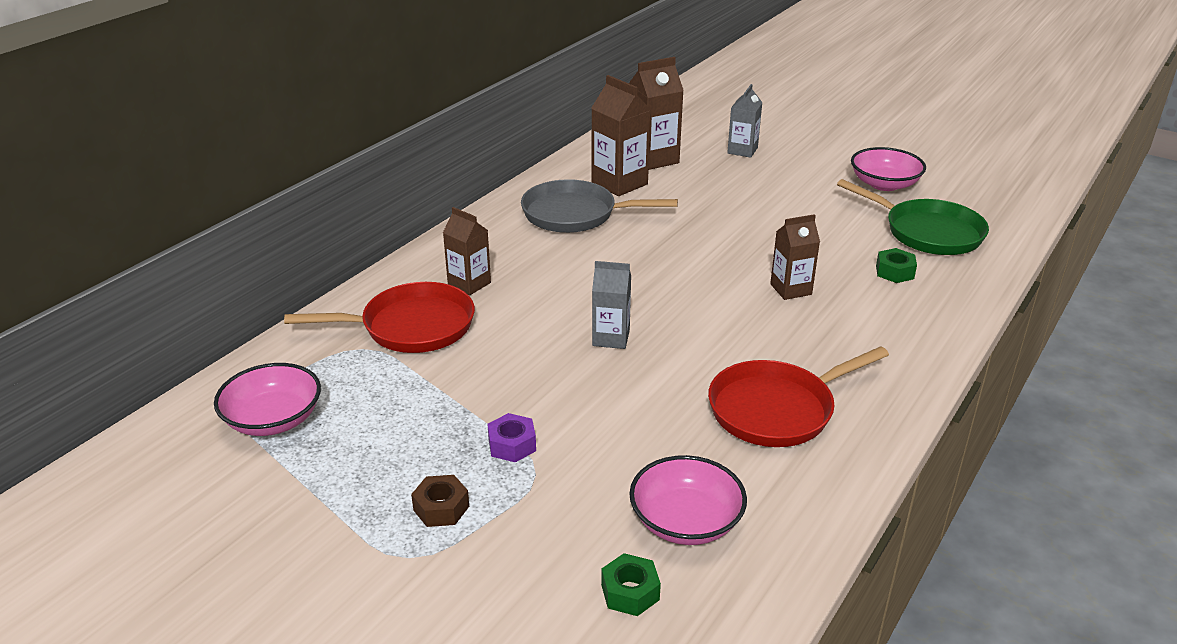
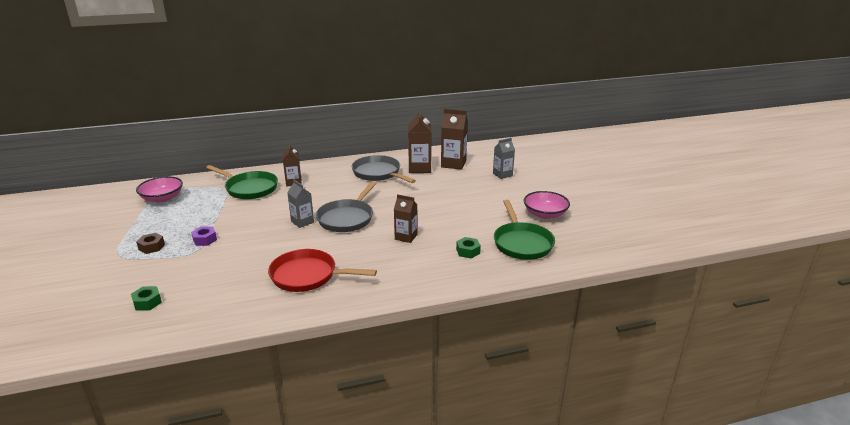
camera: 40 degrees right, 5 degrees down
(410, 327) = (249, 188): red pan -> green pan
(663, 300) = (347, 218): none -> grey pan
(686, 521) = (204, 293): pink bowl -> none

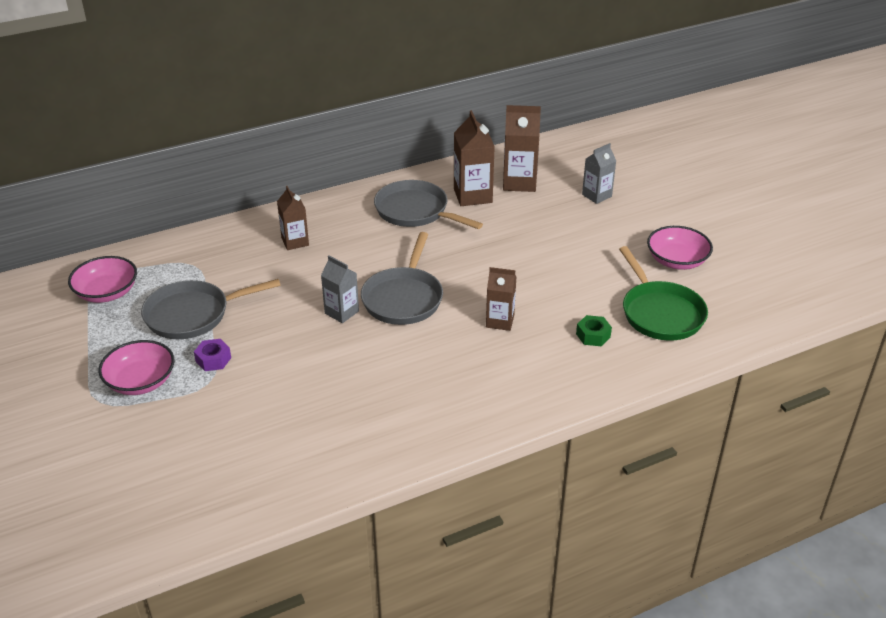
camera: 10 degrees left, 10 degrees up
(147, 302) = (187, 472): green nut -> none
(151, 247) = (140, 381): brown nut -> pink bowl
(207, 214) = (193, 314): none -> grey pan
(249, 188) = (232, 260): green pan -> none
(308, 276) = (391, 402): red pan -> none

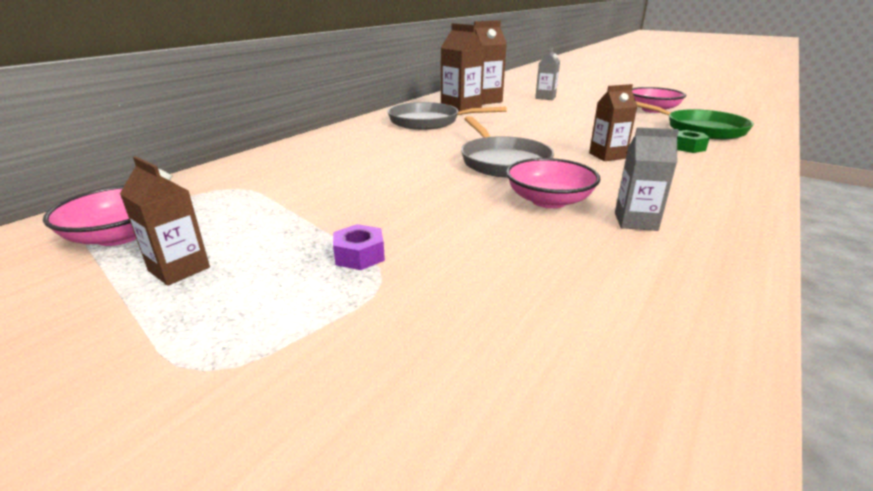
camera: 30 degrees left, 10 degrees down
(140, 381) = (265, 314): pink bowl -> pink bowl (548, 200)
(193, 314) = (280, 224): grey pan -> none
(295, 242) = (340, 153): brown carton -> brown carton (179, 269)
(341, 312) = (459, 182): grey carton -> grey carton (635, 221)

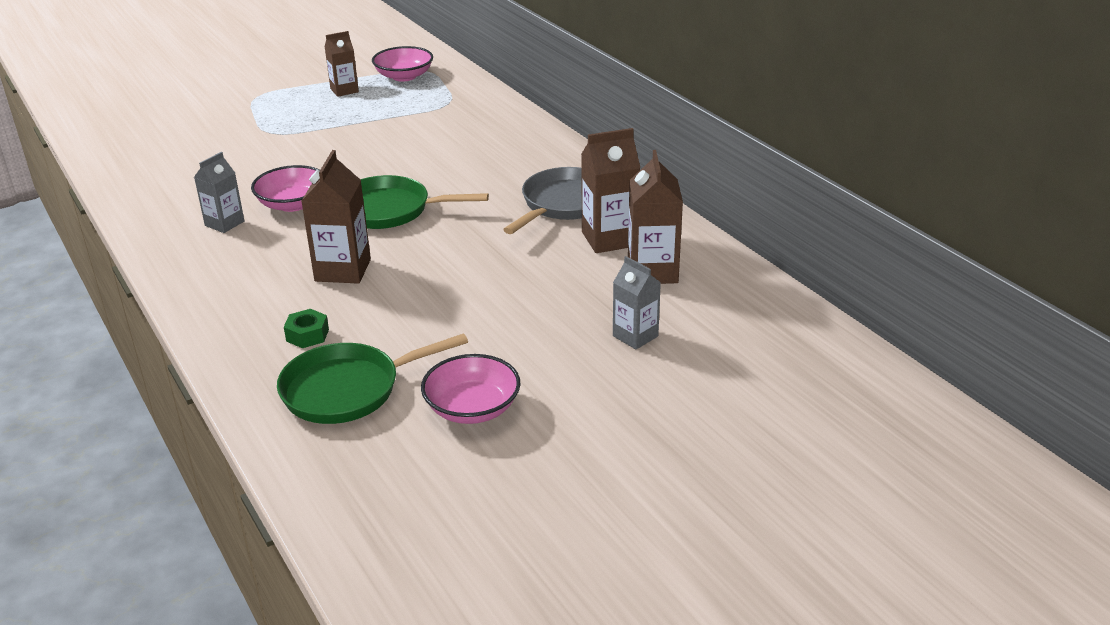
camera: 115 degrees right, 5 degrees up
(359, 255) = (302, 130): purple nut -> none
(502, 161) = (390, 210): grey pan -> green pan
(607, 156) = (343, 270): brown carton -> brown carton, size x1.54

